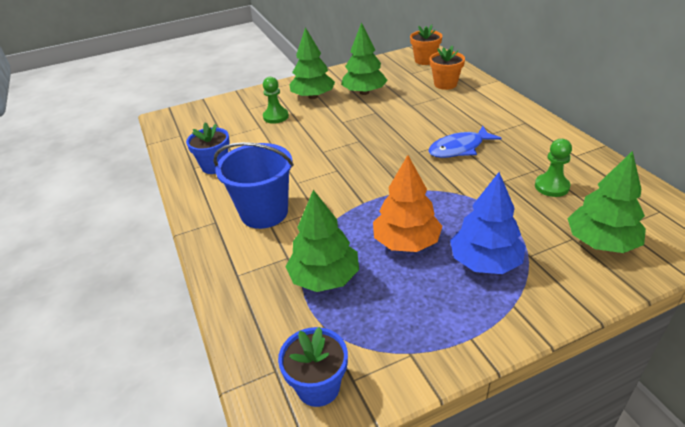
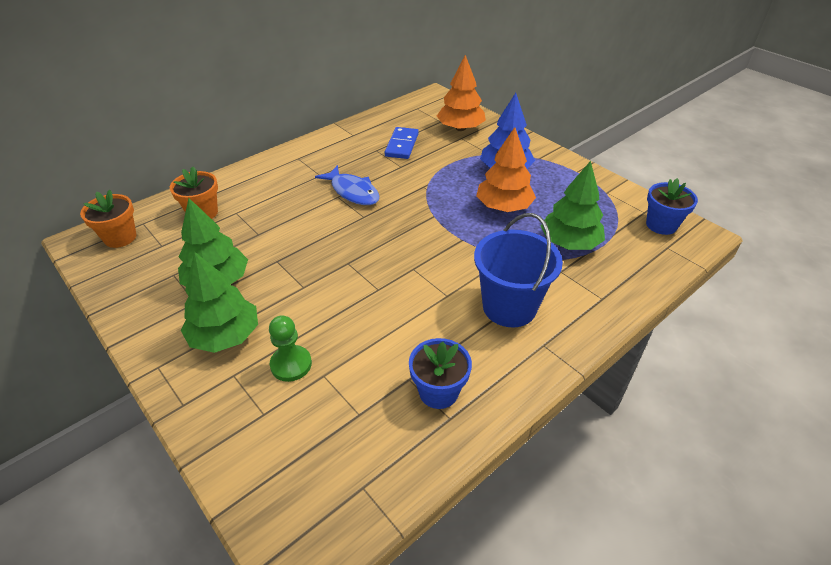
camera: 110 degrees left, 5 degrees up
(551, 186) = (401, 145): green pawn -> blue domino
(601, 242) = (460, 128): green tree -> orange tree

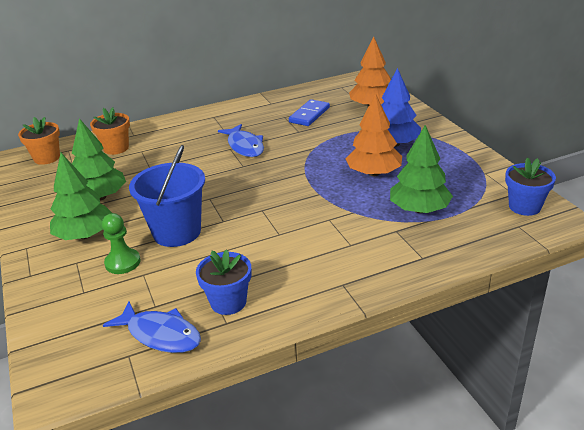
camera: 20 degrees right, 10 degrees down
(385, 451) = (160, 334): none -> blue fish
(509, 307) = (329, 251): blue bucket -> blue bucket (177, 232)

